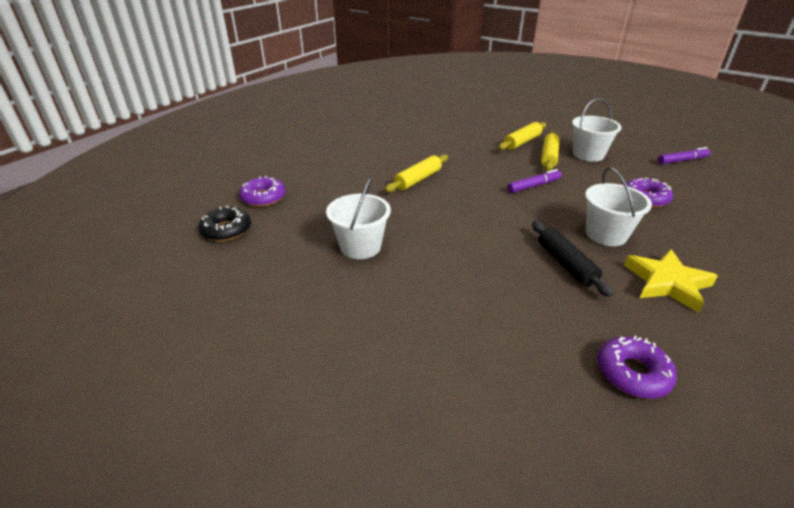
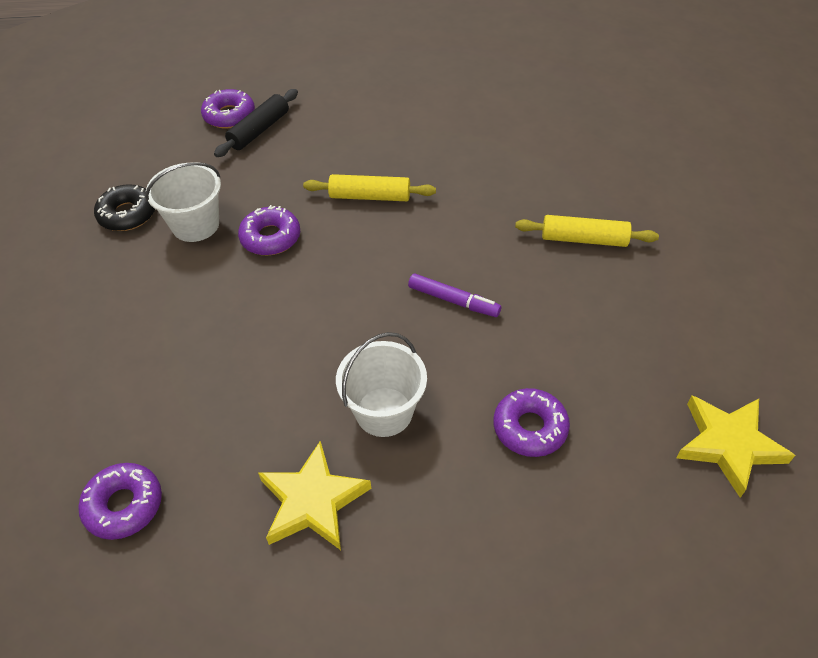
camera: 55 degrees right, 15 degrees up
(226, 230) = (156, 130): black donut -> black donut (127, 214)
(412, 222) = (270, 237): none -> purple donut
(549, 157) = (562, 284): yellow rolling pin -> none
(566, 264) = (284, 394): black rolling pin -> black rolling pin (259, 130)
(588, 154) = (619, 323): white bucket -> none
(682, 160) = (728, 445): purple marker -> yellow star

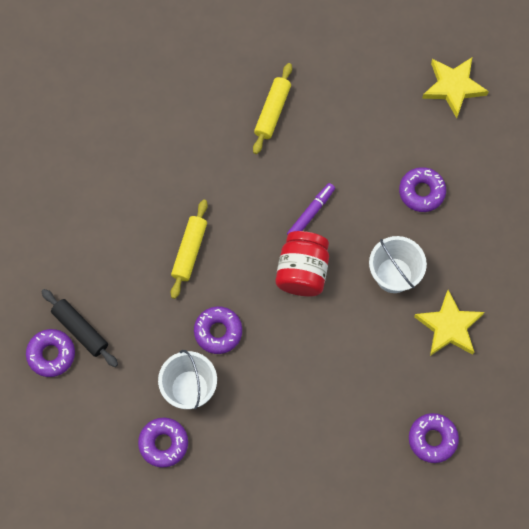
camera: 80 degrees left, 20 degrees up
(127, 214) = (163, 443): black donut -> purple donut
(367, 305) = (302, 271): none -> red jar

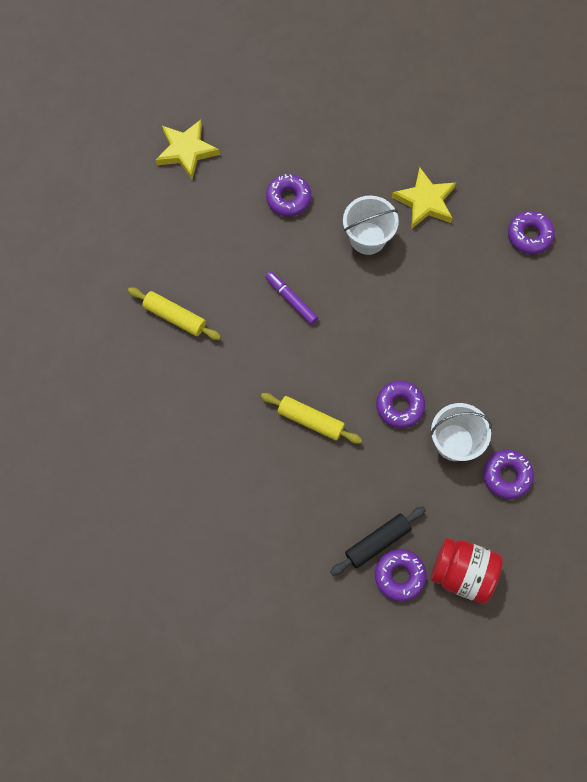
camera: 80 degrees left, 0 degrees up
(302, 271) = (350, 318): red jar -> red jar (462, 573)

